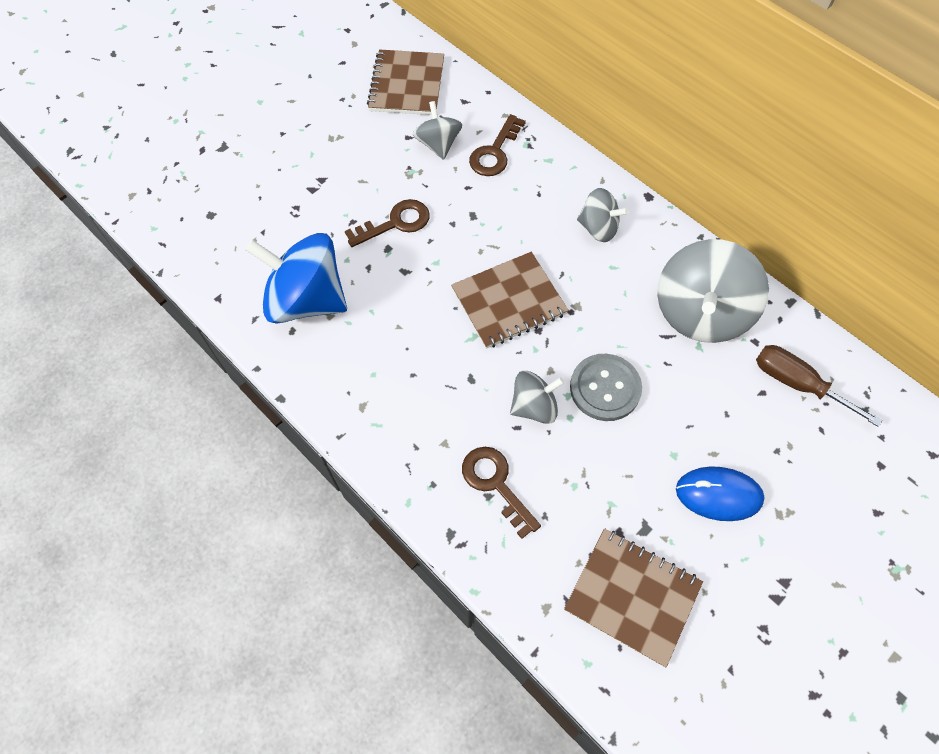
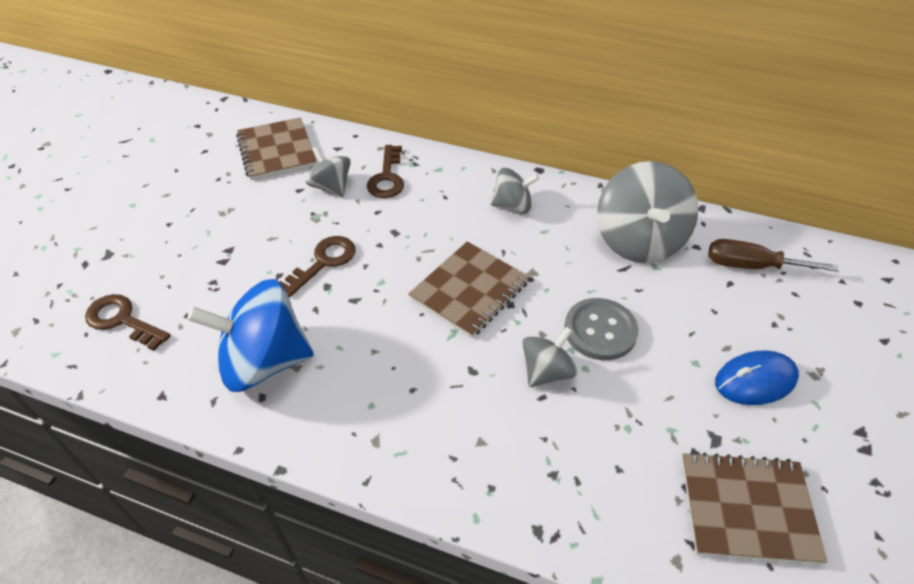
camera: 25 degrees left, 15 degrees down
(496, 484) = (554, 459): brown key -> brown key (122, 320)

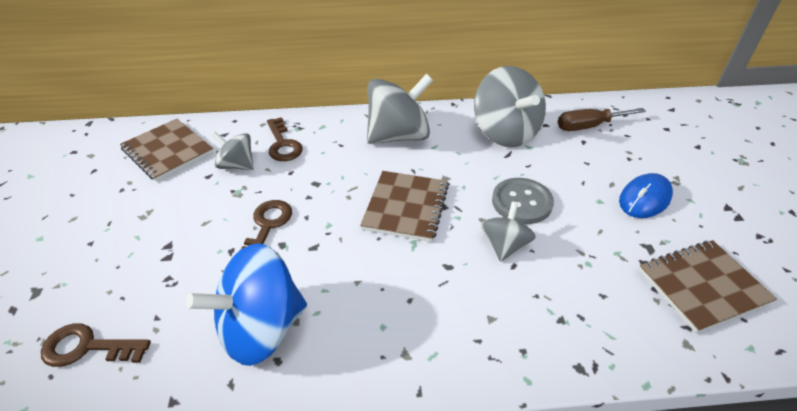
camera: 25 degrees left, 5 degrees down
(512, 206) = (398, 136): grey spinning top -> grey spinning top, size x1.82

